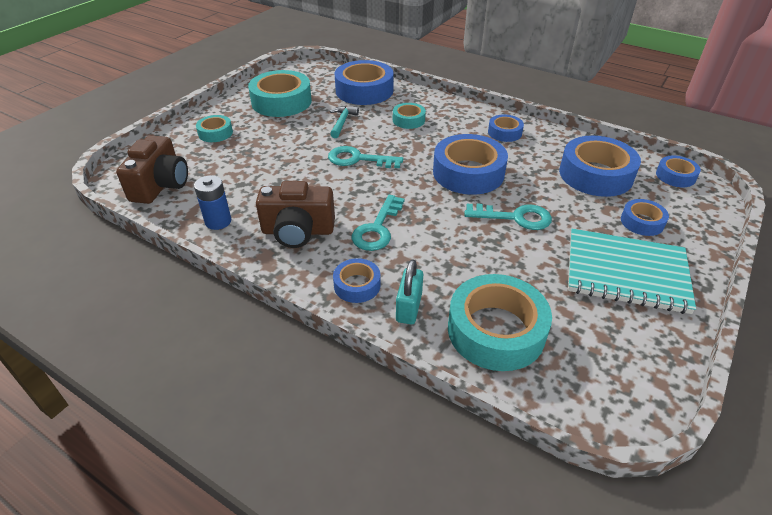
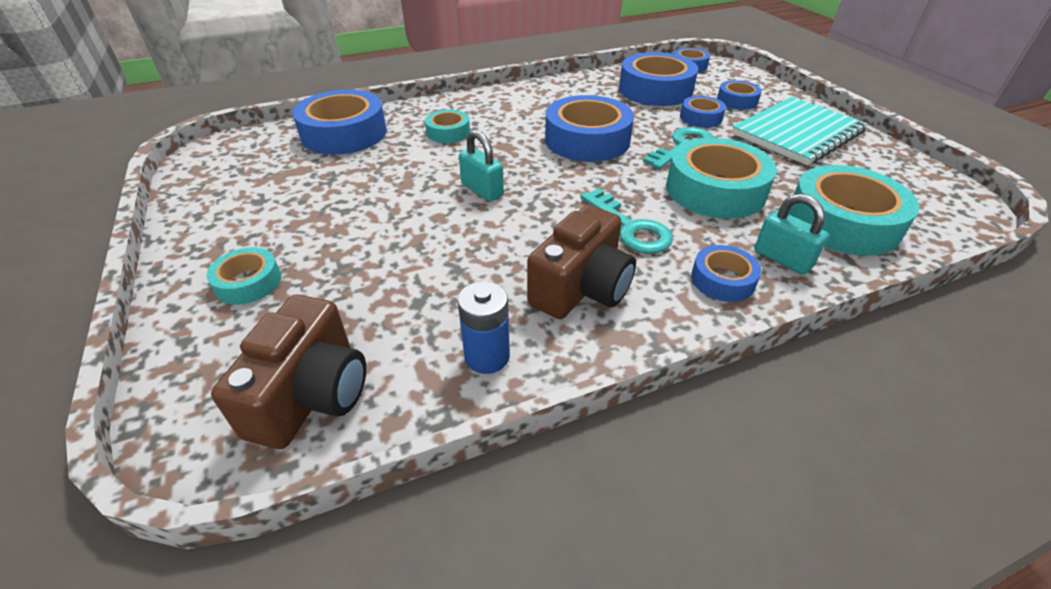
camera: 55 degrees left, 0 degrees up
(161, 185) = (311, 395): brown camera -> brown camera turned 60 degrees clockwise
(281, 102) = (265, 196): turquoise tape -> turquoise tape (715, 190)
(342, 122) = (388, 172): turquoise hammer -> none
(358, 159) = (482, 190): turquoise key -> turquoise padlock
(504, 132) = (542, 98): blue tape -> blue tape (701, 117)

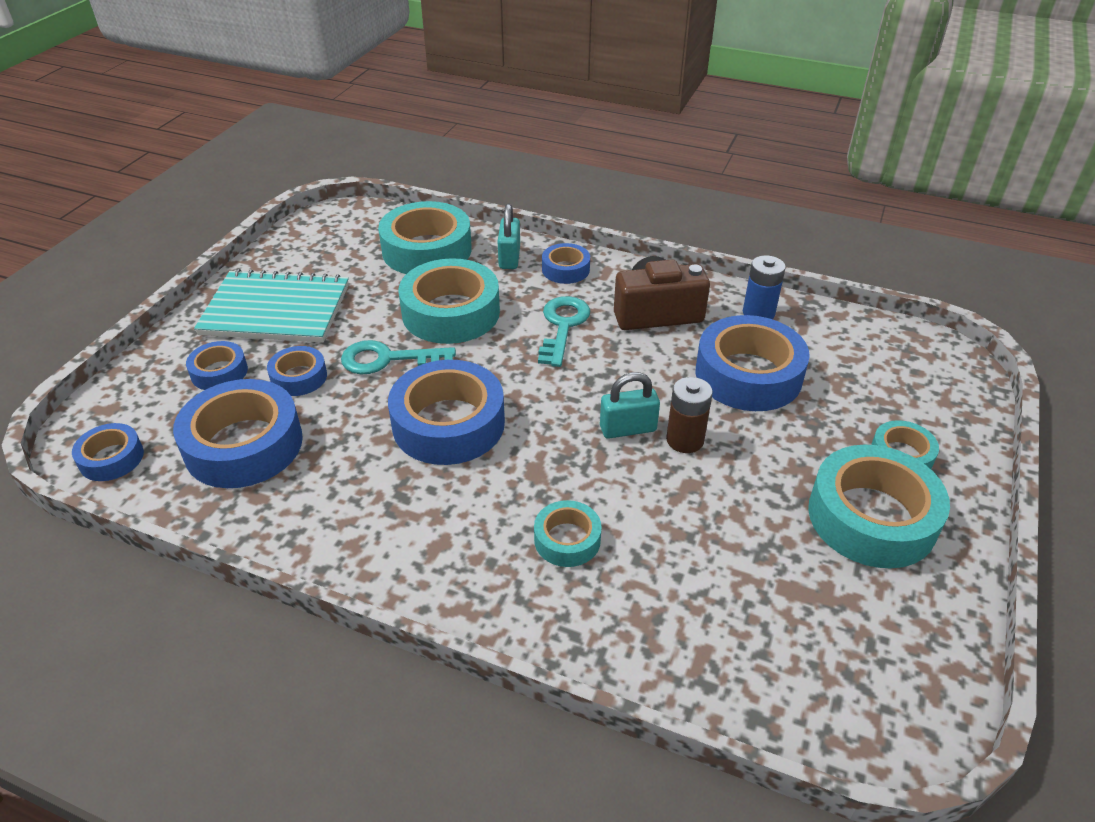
camera: 135 degrees left, 0 degrees up
(261, 226) = (871, 517): none -> turquoise tape
(311, 395) = (879, 350): brown camera -> none
(344, 133) = (695, 635): blue tape -> blue tape (748, 375)
(436, 204) = (685, 440): none -> brown battery
(482, 190) = (628, 429): turquoise padlock -> turquoise padlock turned 75 degrees clockwise

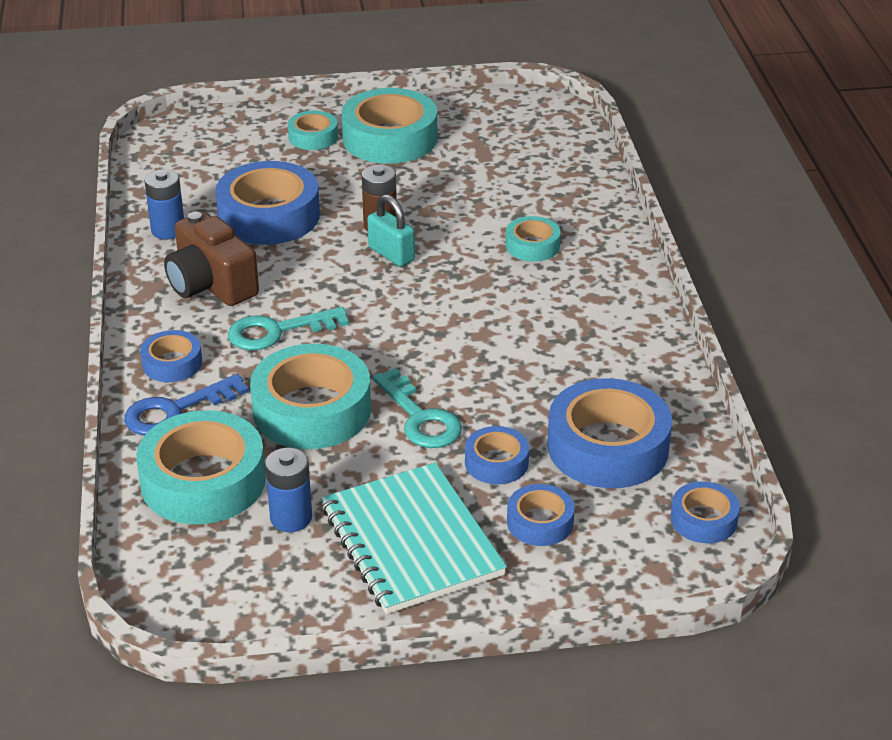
camera: 120 degrees left, 5 degrees down
(354, 271) = (291, 518): none -> blue battery
(448, 424) = (471, 344): blue tape -> none
(509, 258) = (175, 411): turquoise padlock -> blue key

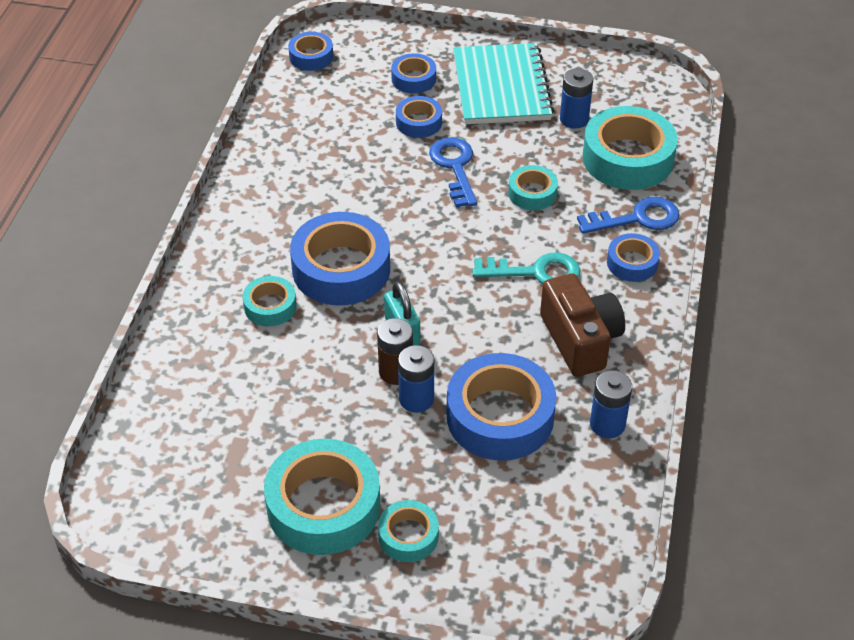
camera: 160 degrees left, 10 degrees up
(312, 410) = (532, 193): turquoise tape -> turquoise tape, size x0.52
(350, 211) = (416, 399): none -> blue battery
(420, 417) = (454, 167): turquoise key -> blue key
(608, 447) = (336, 114): blue tape -> blue tape (341, 269)

